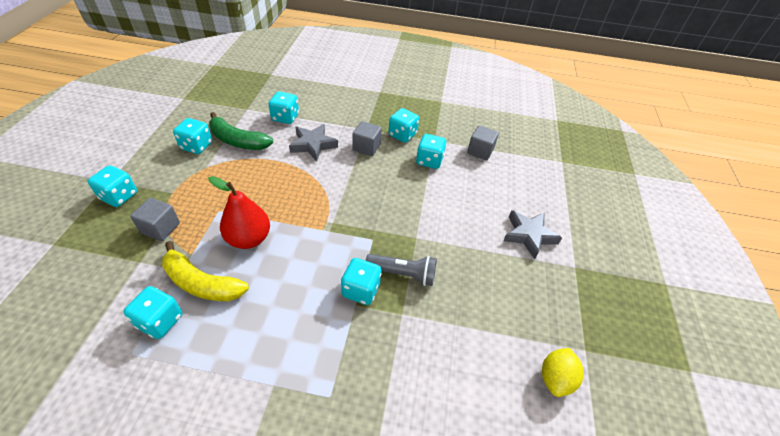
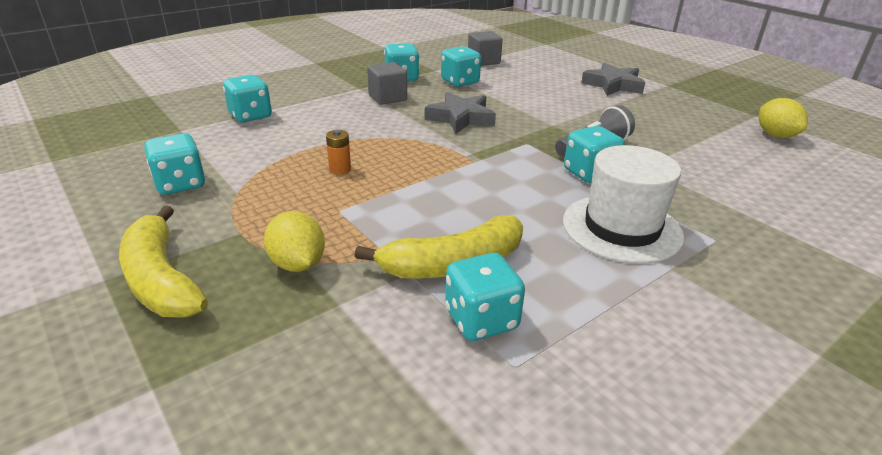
camera: 45 degrees left, 15 degrees down
(119, 196) = (161, 280): turquoise dice -> yellow banana
(160, 228) = (298, 264): grey cube -> yellow lemon
(238, 141) = (231, 155): green banana -> none
(249, 239) = (422, 207): red pear -> none
(260, 184) = (340, 169): none -> orange battery
(302, 339) = (621, 228): none -> white hat
(313, 145) = (330, 119): grey star -> grey star (461, 118)

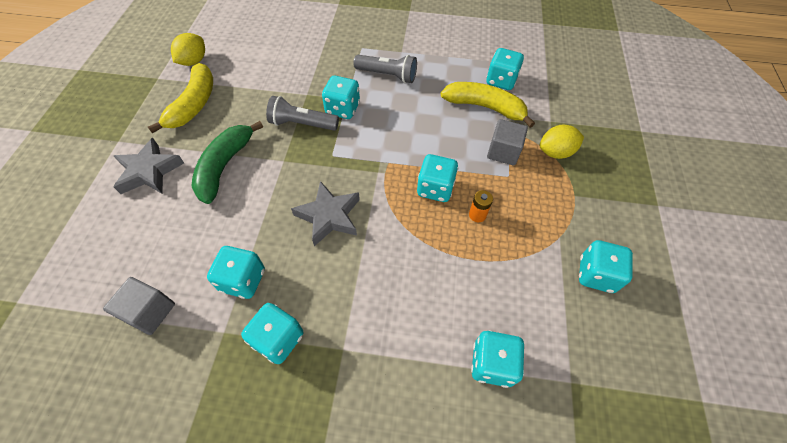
camera: 135 degrees left, 25 degrees up
(161, 280) = (628, 185): yellow banana -> yellow banana (194, 104)
(298, 264) = (555, 152): yellow lemon -> yellow lemon turned 60 degrees clockwise
(387, 98) = (341, 301): grey cube -> grey cube (503, 152)
(403, 166) = (435, 188): none -> turquoise dice
(580, 105) = (224, 166): none -> green banana
(621, 228) = (387, 75): white hat -> grey flashlight

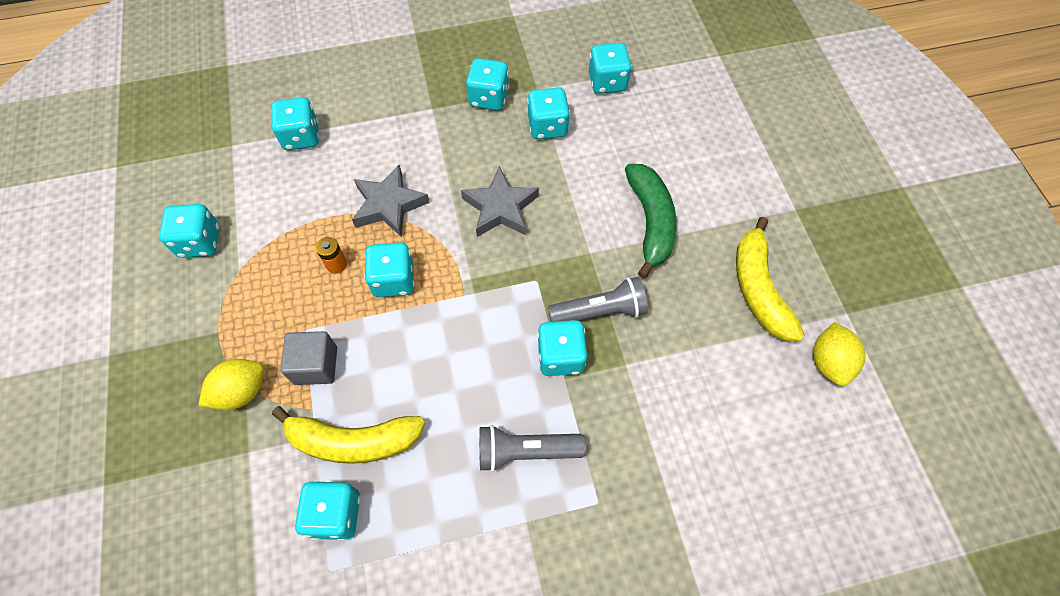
camera: 160 degrees right, 5 degrees up
(149, 171) = (725, 188): grey star -> grey star (389, 205)
(150, 312) = (607, 82): grey cube -> turquoise dice

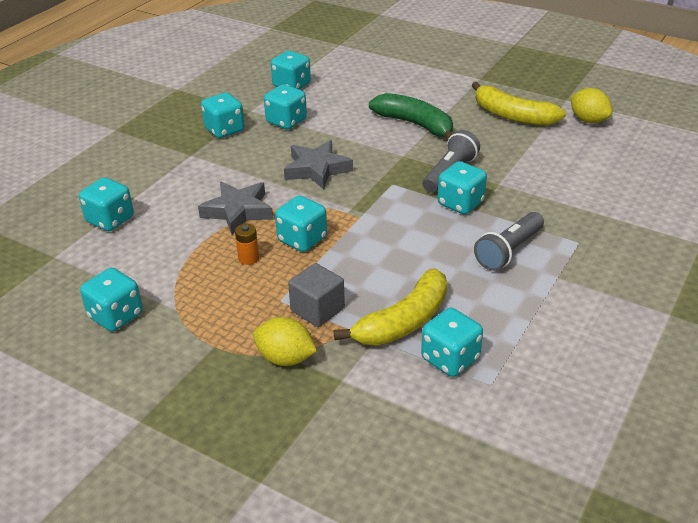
camera: 45 degrees left, 25 degrees down
(241, 391) = (285, 358): yellow lemon -> yellow lemon turned 75 degrees counterclockwise

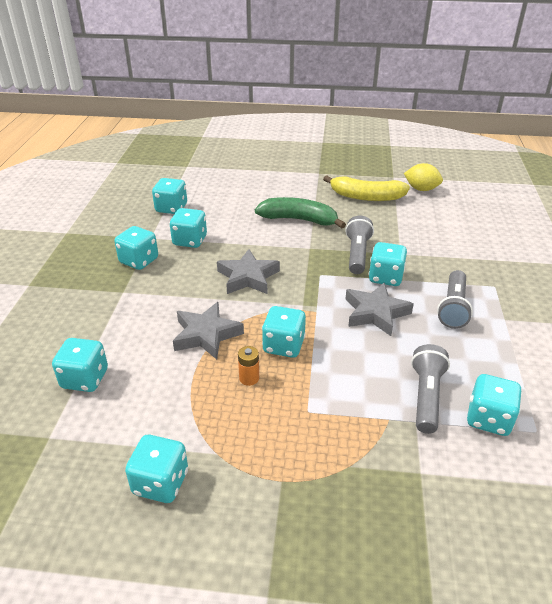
camera: 25 degrees left, 0 degrees up
(285, 358) = (356, 469): yellow lemon -> none
(317, 309) = (347, 409): grey cube -> none
(404, 321) = (426, 396): yellow banana -> grey flashlight
(419, 234) = (375, 313): none -> grey star

